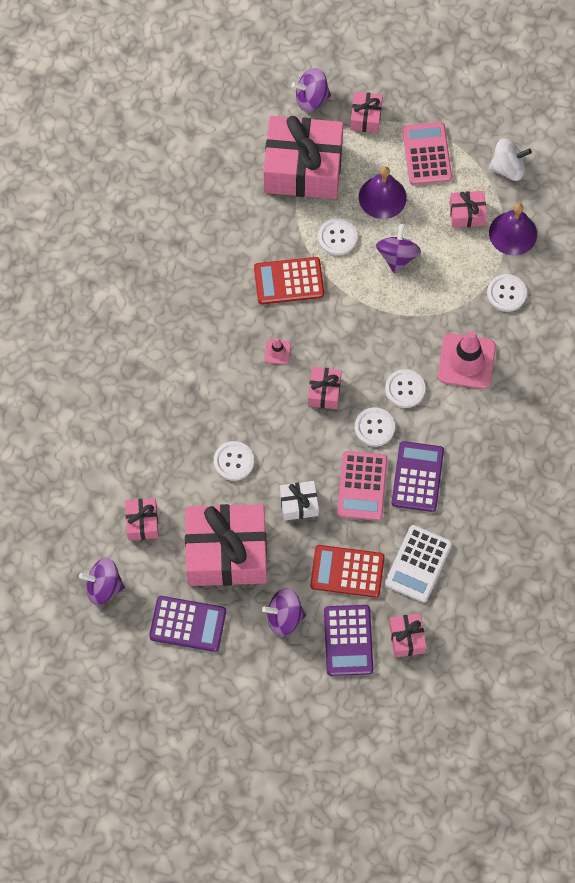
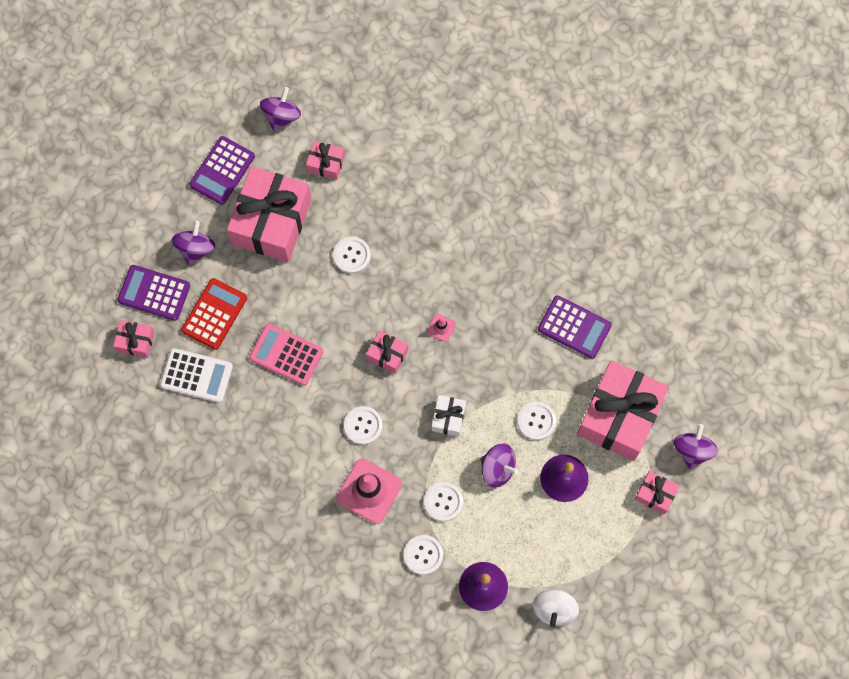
camera: 110 degrees right, 5 degrees up
(289, 281) = (507, 362): red calculator -> none
(299, 504) = (291, 296): white gift -> white gift (448, 418)
(374, 427) = (337, 385): white button -> white button (443, 502)
(417, 477) = (276, 405): purple calculator -> purple calculator (574, 327)
(418, 564) = (196, 375): white calculator -> white calculator turned 150 degrees clockwise
(426, 154) = (596, 537): pink calculator -> none
(467, 214) = (519, 550): pink gift -> none

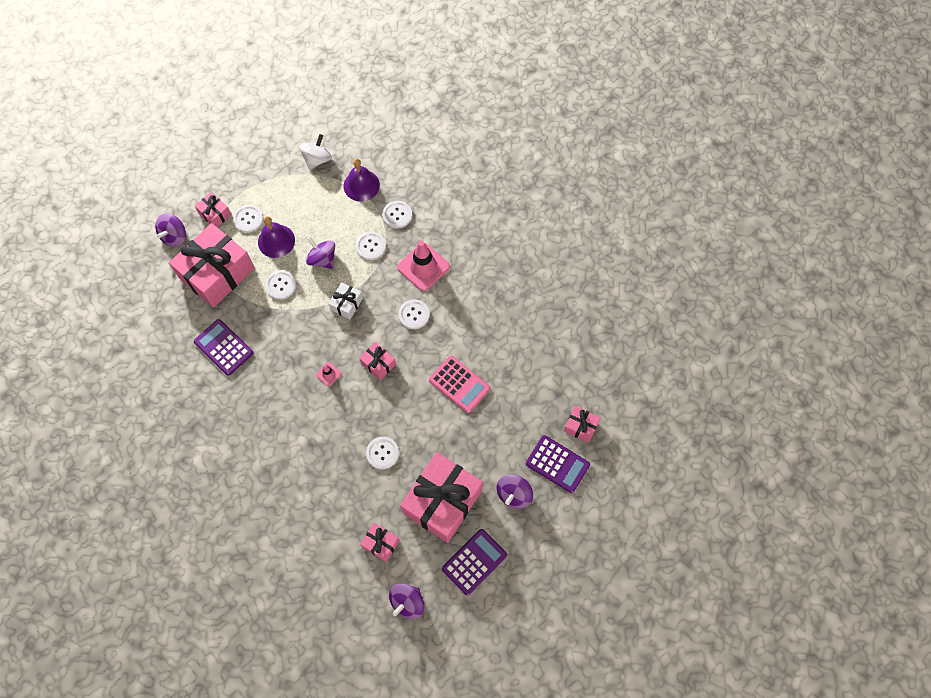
camera: 165 degrees left, 5 degrees down
(196, 375) = (536, 386): white calculator -> none
(214, 314) = (510, 433): red calculator -> none
(611, 498) = (248, 219): none -> white button

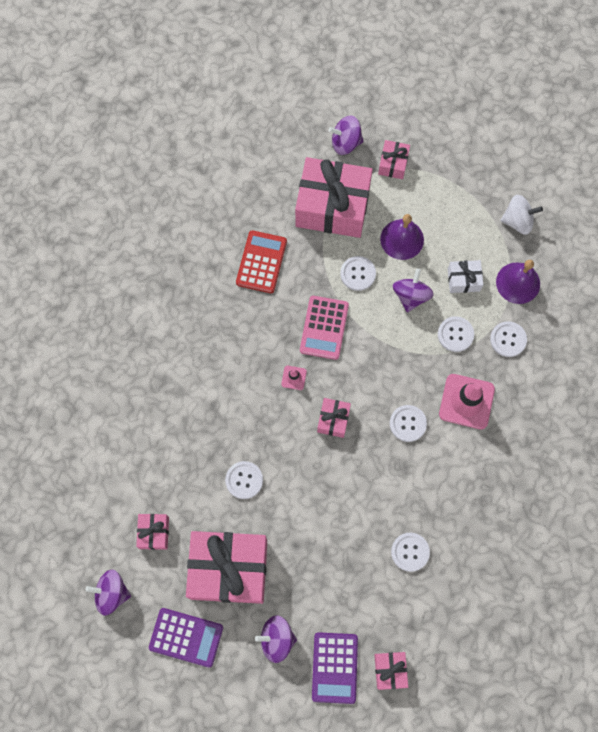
camera: 60 degrees right, 5 degrees up
(223, 347) = (261, 262): purple calculator -> red calculator
(248, 219) = (408, 198): white button -> white button (410, 552)
(346, 304) = (377, 349): white gift -> white gift (463, 280)
(459, 384) = (360, 515): pink calculator -> pink calculator (324, 328)

